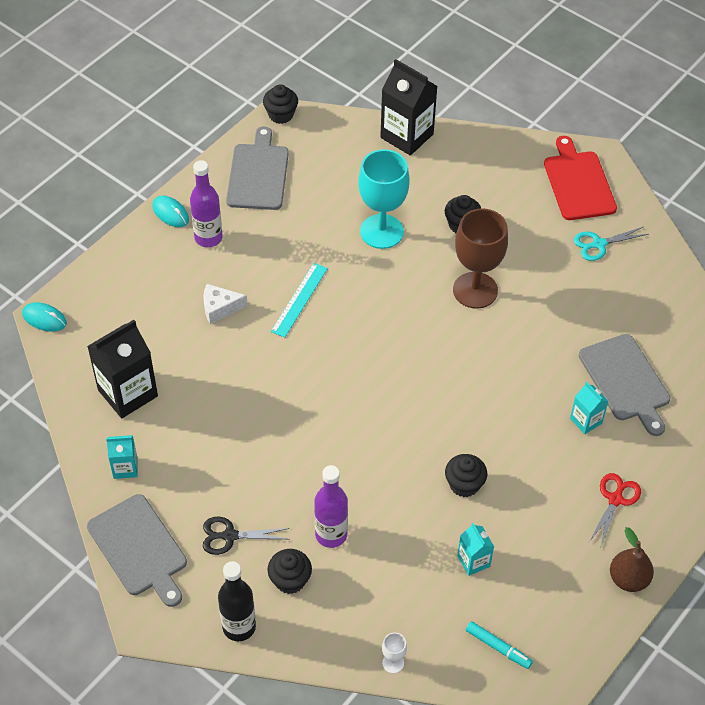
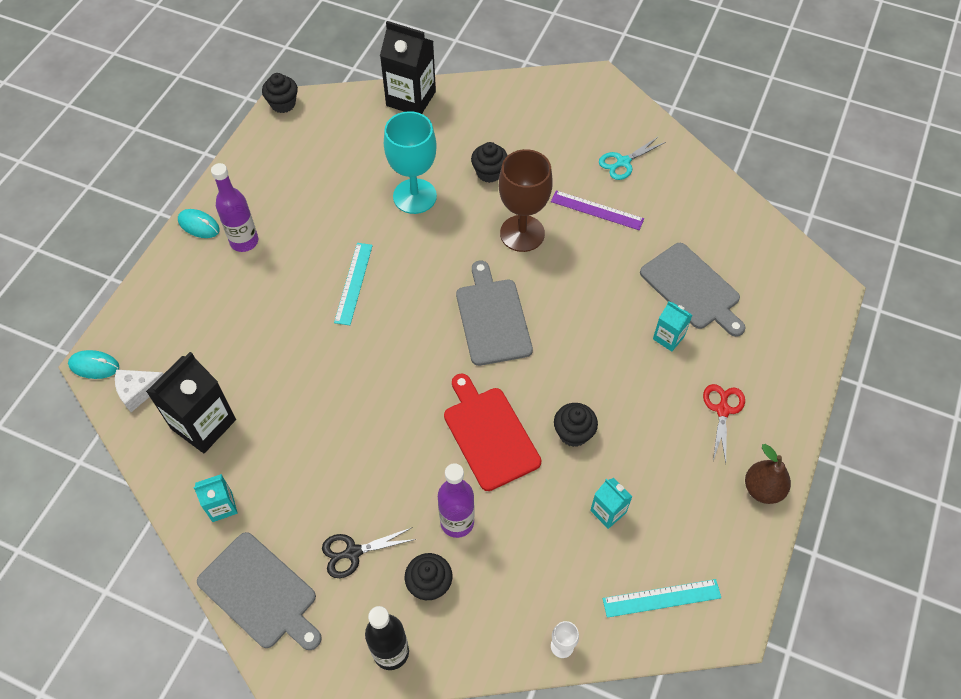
camera: 15 degrees left, 5 degrees up
(220, 308) = (275, 311): white cheese -> white cheese (138, 391)
(258, 174) = (276, 166): grey cutting board -> grey cutting board (492, 318)
(498, 647) = (661, 598): turquoise marker -> turquoise ruler
(556, 285) = (597, 210): none -> purple ruler
(578, 183) = (585, 108): red cutting board -> red cutting board (489, 434)

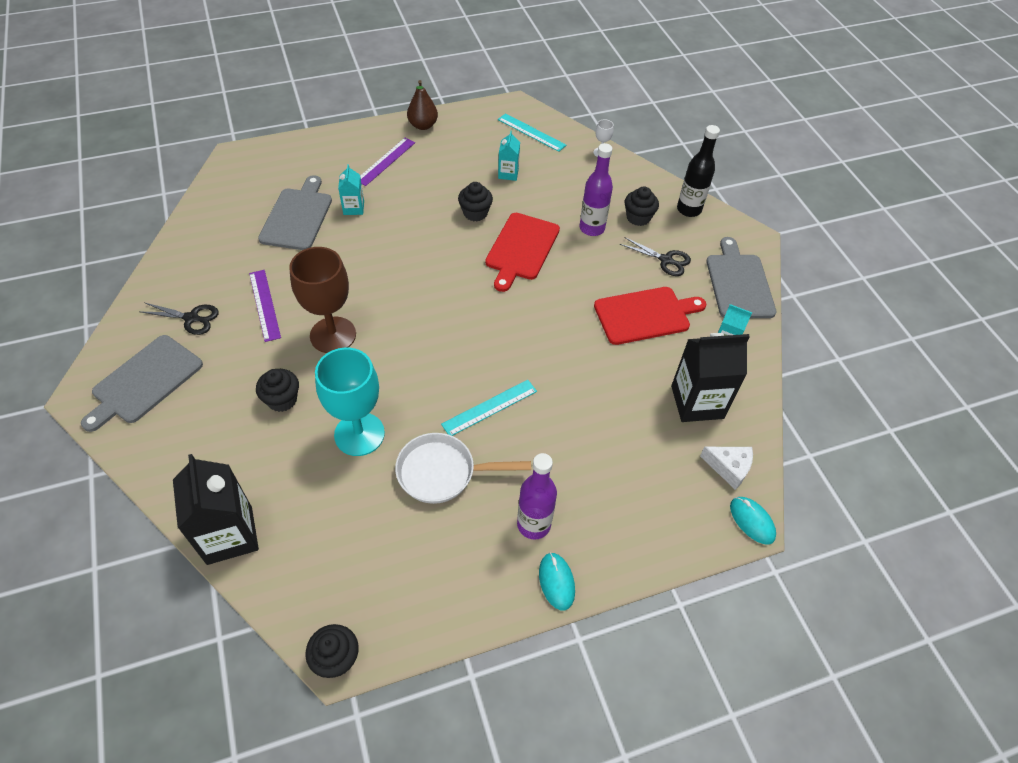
camera: 135 degrees left, 5 degrees down
(316, 469) = (645, 315): none -> red cutting board
(335, 221) = (443, 472): none -> white pan
(492, 318) = (432, 302): grey cutting board -> grey cutting board (144, 382)
(623, 162) = (192, 318): turquoise scissors -> black scissors
(722, 410) = (385, 161): red scissors -> purple ruler

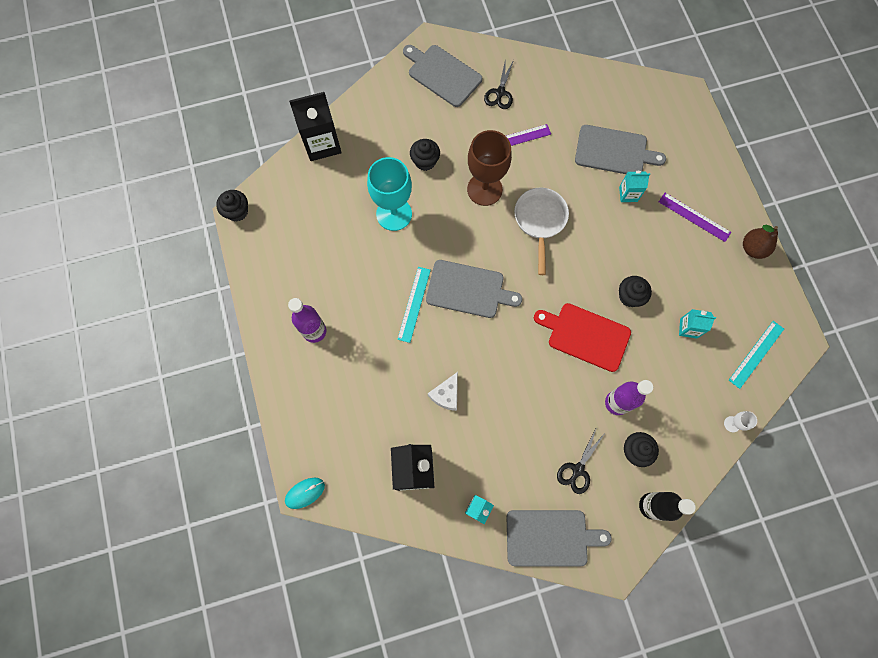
camera: 95 degrees right, 20 degrees up
(443, 472) = (359, 270): white pan -> white pan (540, 221)
(469, 351) = (468, 289): none -> grey cutting board
(489, 407) = (414, 304): turquoise ruler -> turquoise ruler turned 45 degrees clockwise
(556, 582) = (271, 344): turquoise mouse -> none
(645, 315) = (509, 439): red cutting board -> none
(729, 468) = (351, 484): white cheese -> white cheese (446, 395)

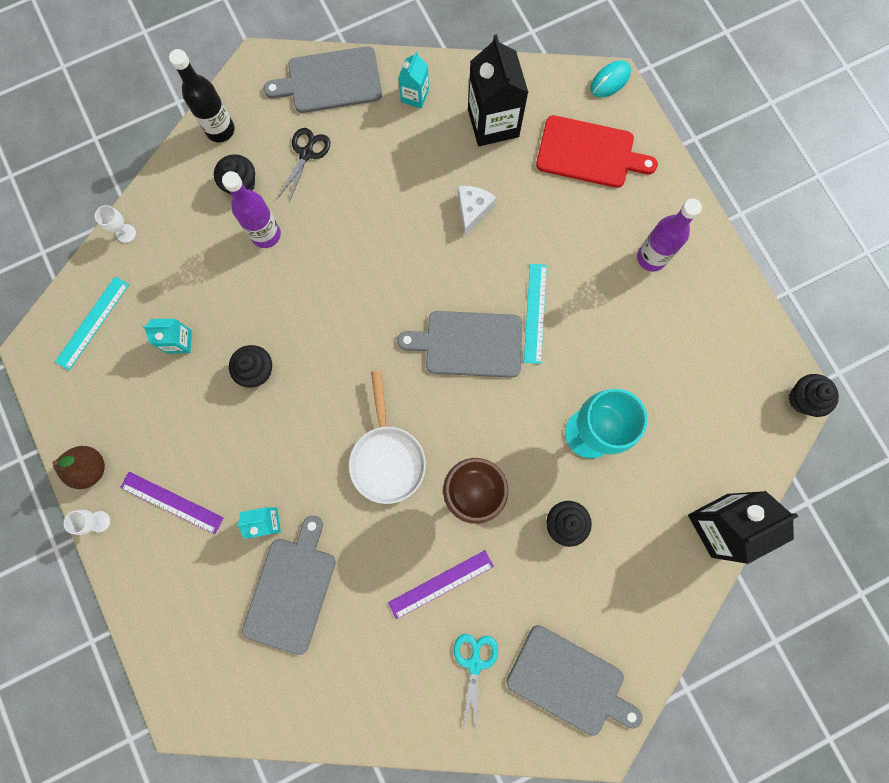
camera: 170 degrees right, 5 degrees up
(500, 93) = (474, 663): black scissors -> turquoise scissors
(585, 336) = (310, 309): red cutting board -> red cutting board (589, 153)
(614, 151) = (291, 590): grey cutting board -> grey cutting board turned 105 degrees clockwise
(745, 213) = (99, 521): none -> white goblet

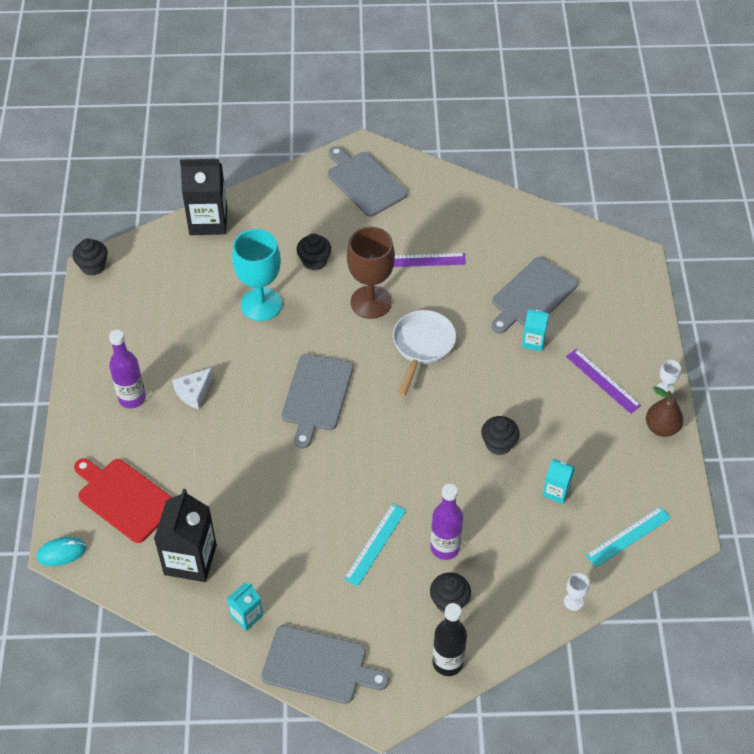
camera: 155 degrees left, 25 degrees down
(306, 153) = (375, 604): black scissors -> none
(469, 344) = (316, 396): grey cutting board -> grey cutting board turned 75 degrees clockwise
(473, 210) = (253, 493): white cheese -> white cheese (194, 393)
(474, 663) = (422, 212): turquoise scissors -> none
(535, 313) = (250, 396): turquoise ruler -> turquoise ruler (375, 544)

